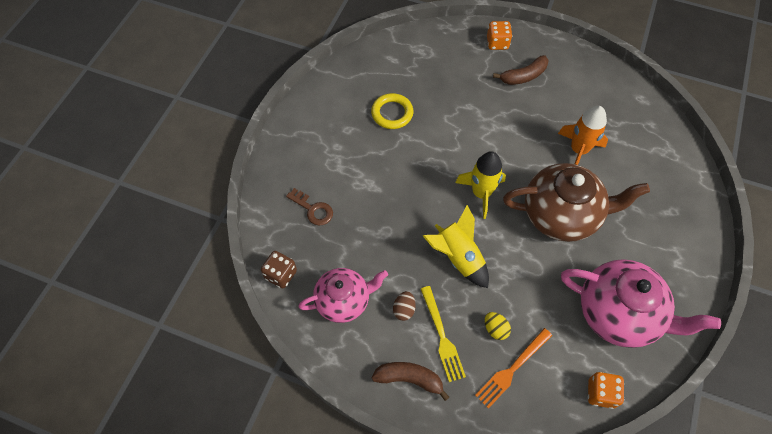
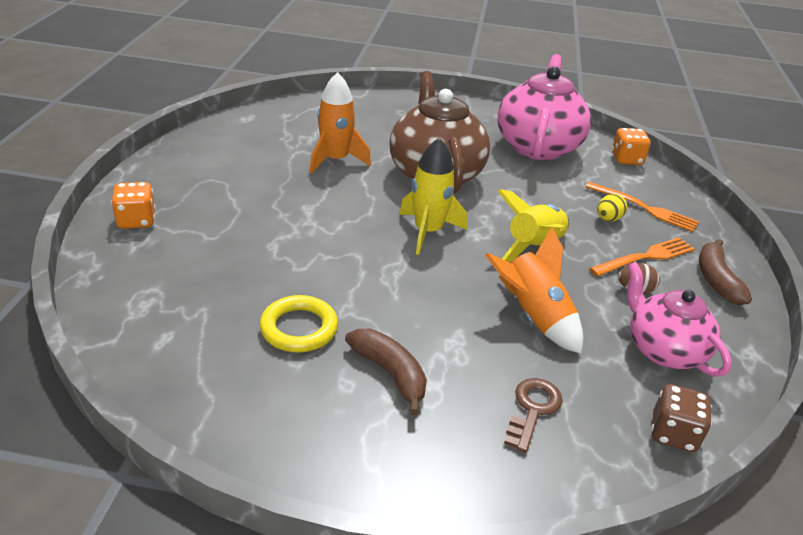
camera: 105 degrees left, 25 degrees down
(385, 233) = (533, 317): none -> orange rocket
(442, 337) = (646, 257): yellow fork -> orange fork
(523, 76) = (209, 197): brown banana -> brown banana (390, 373)

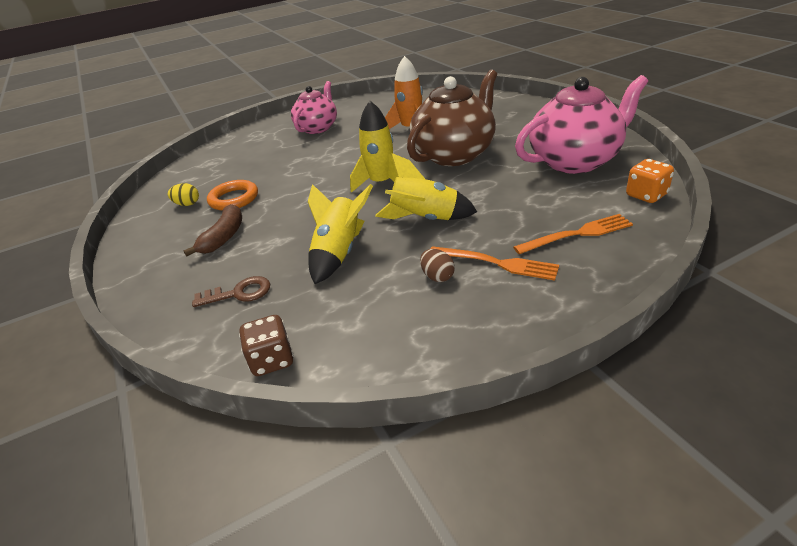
camera: 60 degrees right, 0 degrees up
(136, 220) = (271, 129): orange dice -> none
(299, 328) = (234, 199): yellow ring -> orange ring
(533, 317) = (339, 253): orange rocket -> yellow rocket
(608, 219) = (524, 227): yellow egg -> yellow egg (187, 204)
(645, 208) = (578, 234): orange fork -> orange fork turned 105 degrees counterclockwise
(663, 350) = (373, 319): pink teapot -> pink teapot (317, 128)
(716, 280) = (524, 308): brown banana -> none

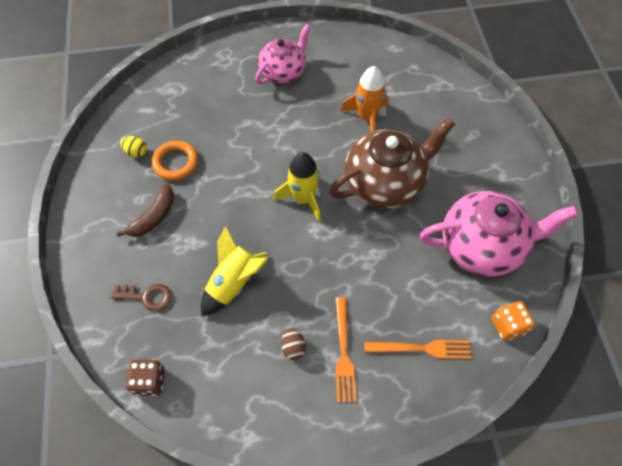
camera: 15 degrees right, 25 degrees up
(425, 219) = (316, 270): yellow rocket -> none
(497, 263) = (344, 353): orange fork -> orange fork turned 45 degrees clockwise

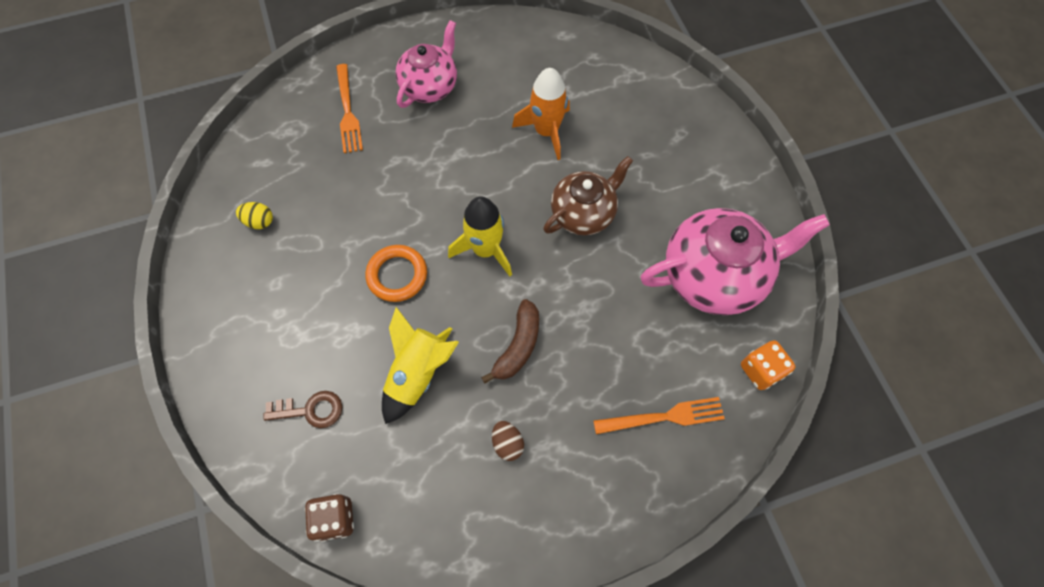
camera: 10 degrees left, 5 degrees up
(153, 217) = (299, 304): brown banana -> brown banana (518, 346)
(175, 162) = (313, 227): orange ring -> orange ring (397, 275)
(344, 353) = (571, 440): orange fork -> orange fork (348, 112)
(385, 183) = (583, 213): brown teapot -> brown teapot, size x0.64

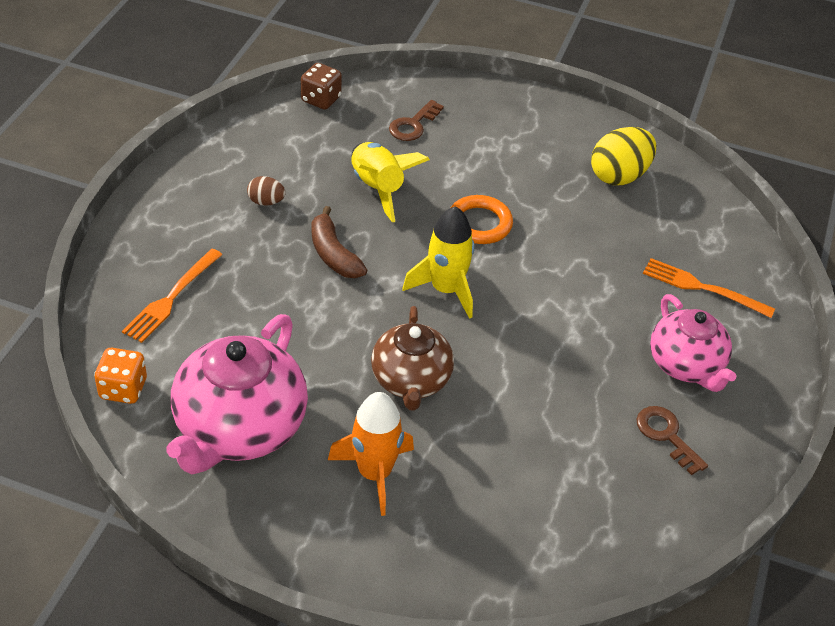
camera: 125 degrees right, 20 degrees down
(259, 221) = (619, 176): yellow egg -> yellow egg, size x1.94
(496, 68) = (666, 435): none -> brown key
(546, 131) = (538, 419): orange rocket -> orange rocket (374, 473)

